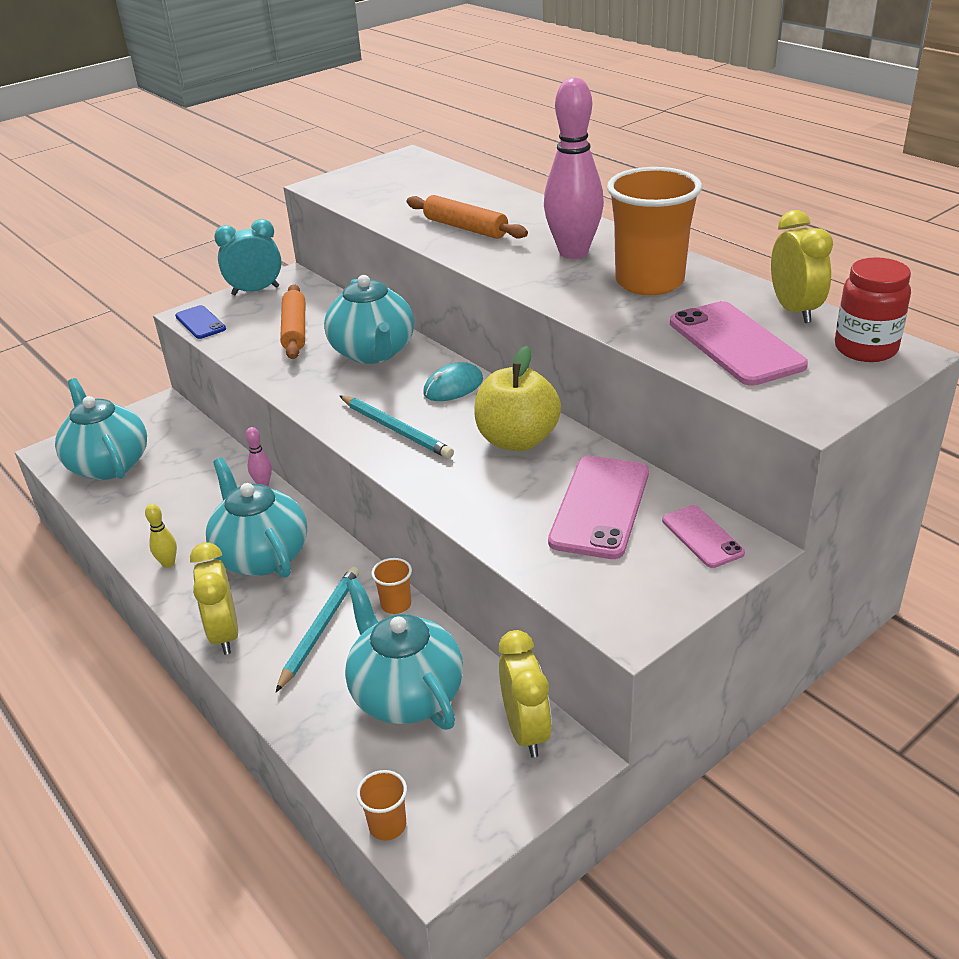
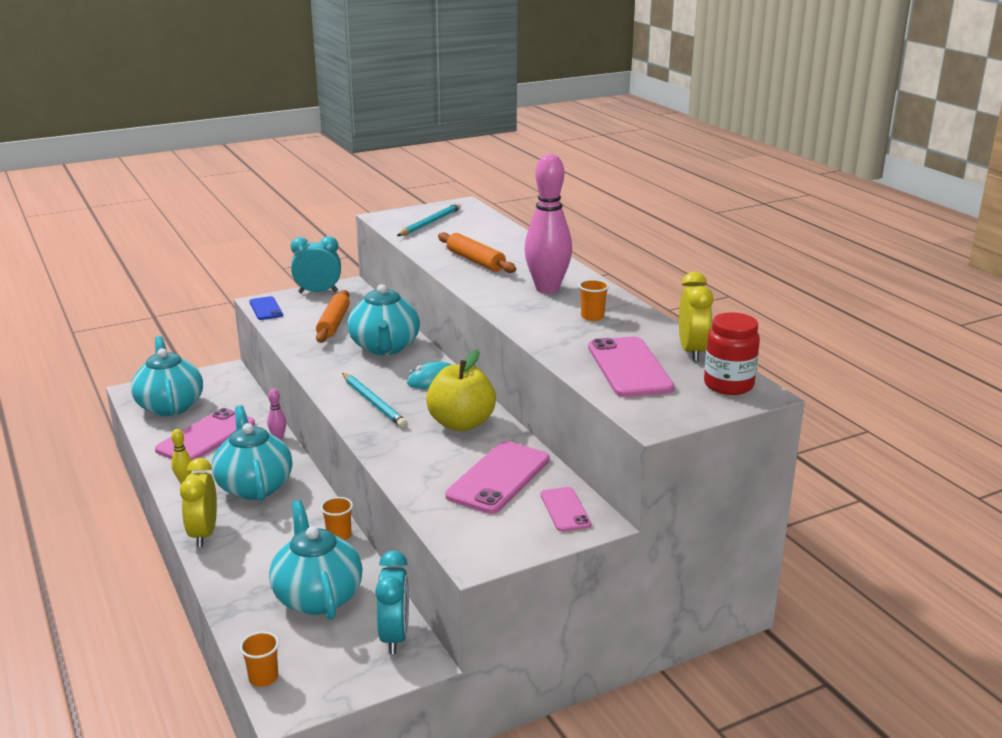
camera: 10 degrees right, 10 degrees down
(172, 499) = (206, 437): none -> pink phone
(320, 628) = (275, 542): turquoise pencil -> turquoise pencil (430, 223)
(526, 731) = (395, 636): yellow clock -> turquoise clock
(649, 282) = (592, 317): orange cup -> orange cup, size x0.42

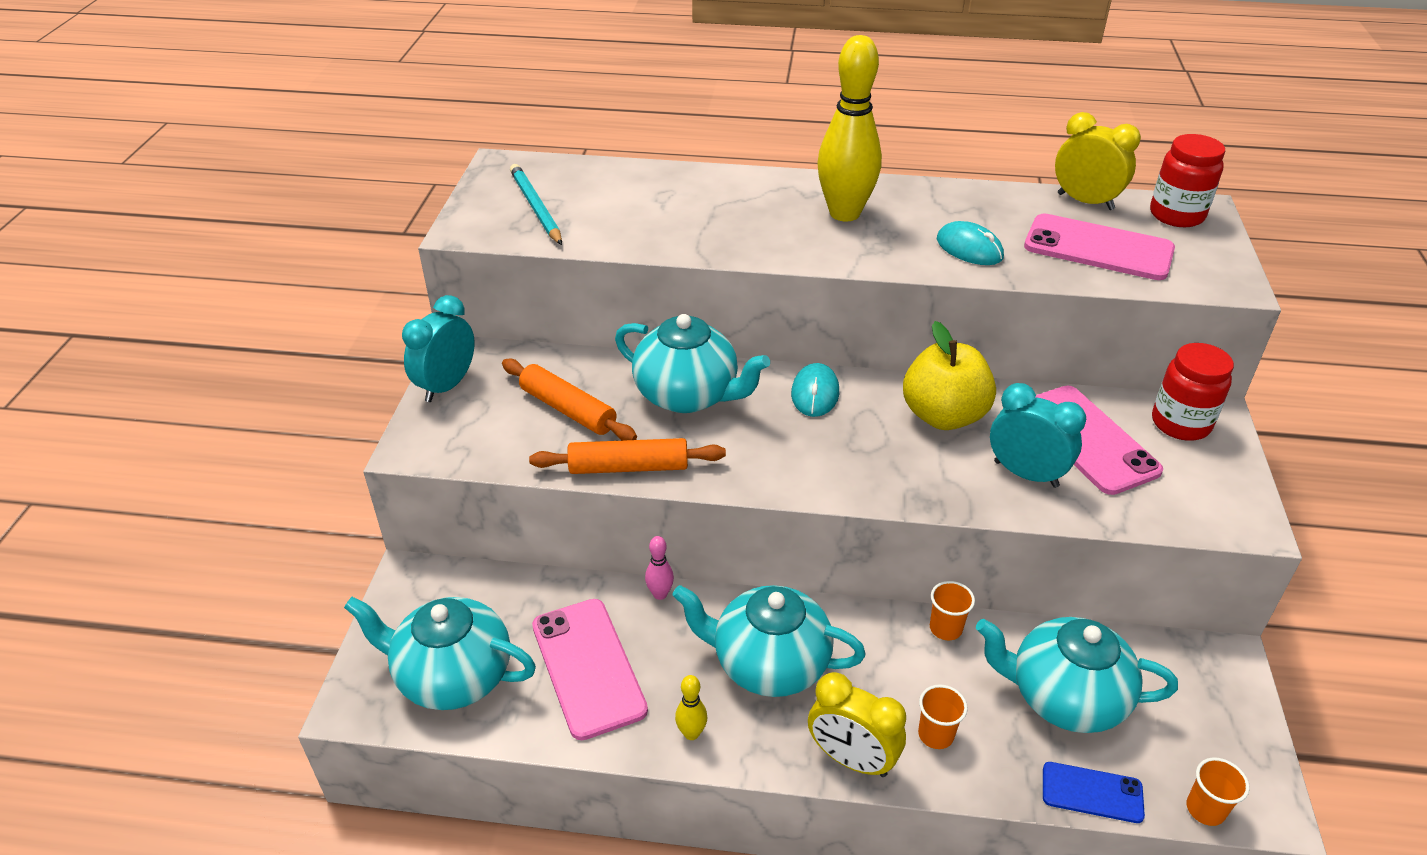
camera: 55 degrees left, 15 degrees up
(266, 309) = (443, 452): blue phone -> blue phone (1092, 792)
(374, 402) = (834, 461): turquoise pencil -> none
(395, 636) = (1176, 661): turquoise clock -> turquoise clock (1026, 474)
(475, 261) = (707, 224): orange rolling pin -> orange rolling pin (628, 467)
(547, 289) = (844, 213): pink bowling pin -> yellow bowling pin
(561, 330) = (969, 248): none -> turquoise mouse
(565, 510) = (1180, 423): pink phone -> red jar
(592, 317) = (950, 218): orange cup -> orange cup (935, 734)

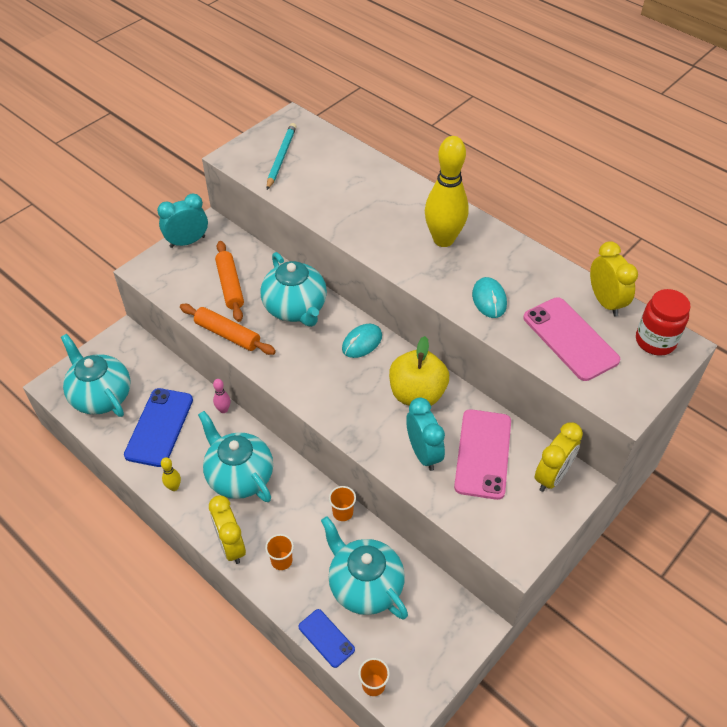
camera: 35 degrees right, 10 degrees up
(588, 667) = (159, 427): pink phone -> blue phone
(1180, 423) = (552, 476): red jar -> yellow clock

